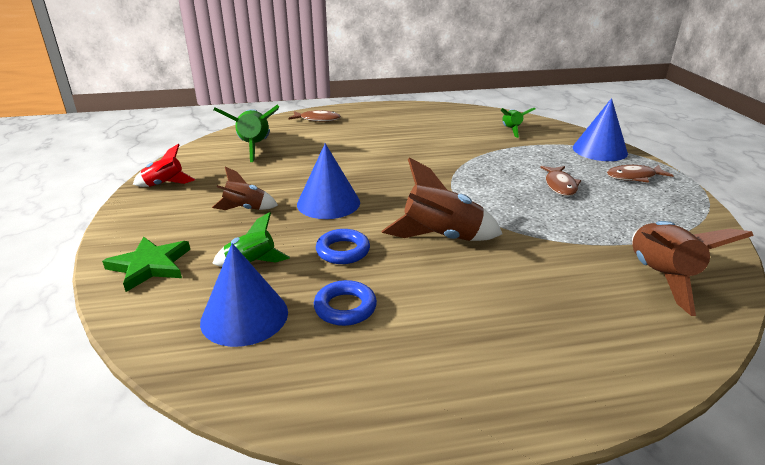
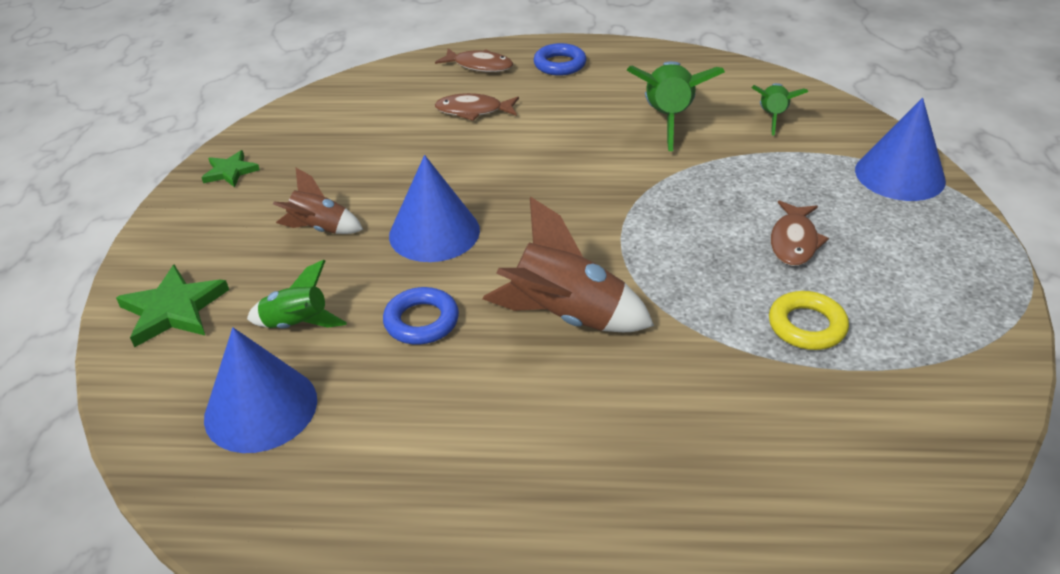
camera: 15 degrees right, 10 degrees up
(164, 184) = (230, 171): red rocket -> green star
(254, 147) = (370, 114): green rocket -> green rocket (668, 119)
(345, 308) = (389, 416): blue ring -> blue ring (560, 64)
(593, 225) = (807, 326): none -> yellow ring
(634, 177) = (927, 239): brown fish -> brown fish (473, 111)
(660, 277) = (858, 437): brown rocket -> none

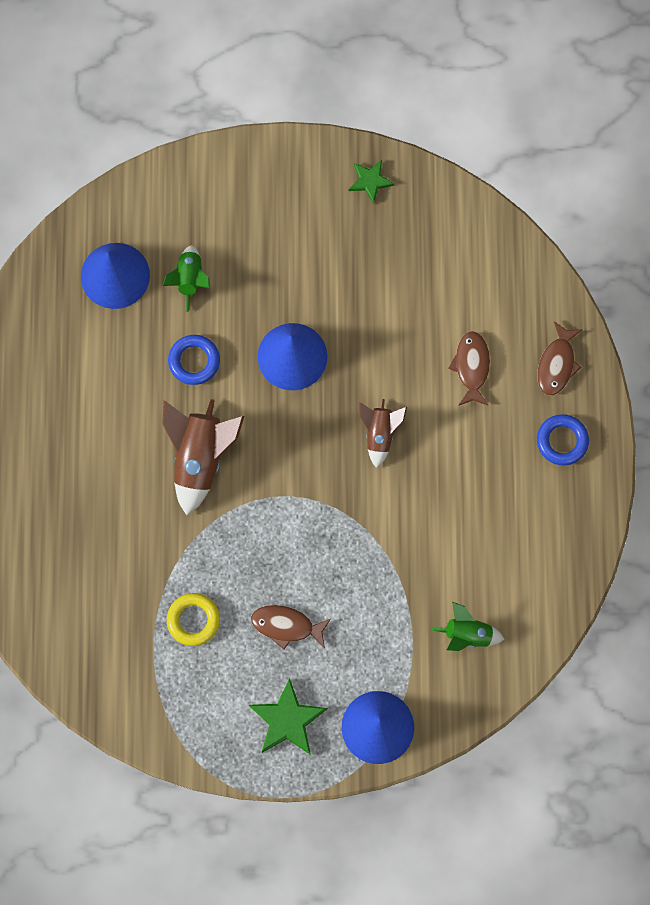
camera: 85 degrees right, 35 degrees up
(173, 310) = (203, 193): green star -> green star (287, 720)
(320, 229) = (295, 270): brown rocket -> brown rocket (379, 434)
(668, 119) = (462, 541): green rocket -> none

